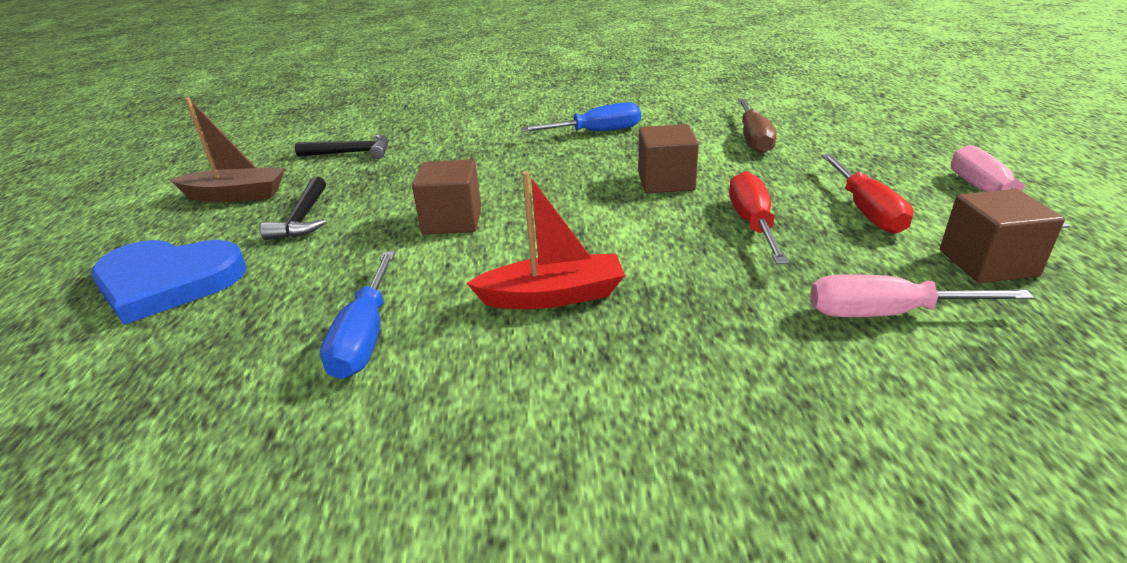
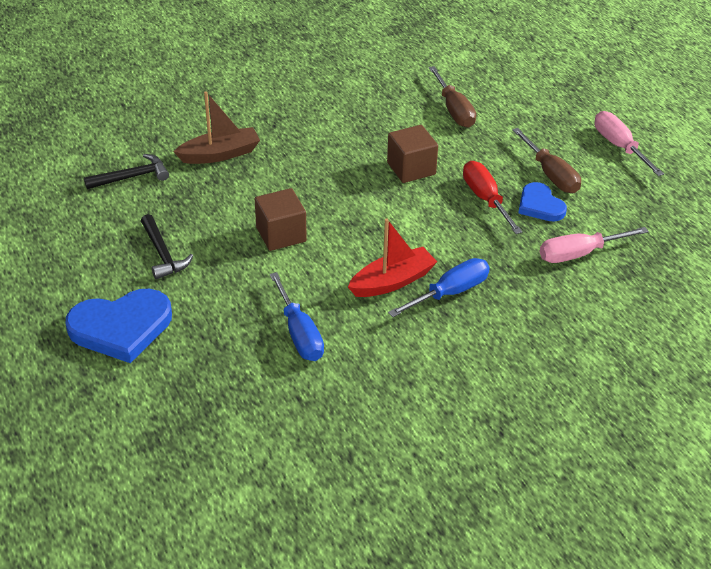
camera: 25 degrees left, 10 degrees up
(235, 195) = (78, 242): brown boat -> brown boat (220, 154)
(596, 132) = (327, 119): blue screwdriver -> blue screwdriver (449, 293)
(836, 242) = (540, 205): none -> blue heart
(866, 210) = (550, 174): red screwdriver -> brown screwdriver
(987, 263) = (624, 206): brown cube -> none

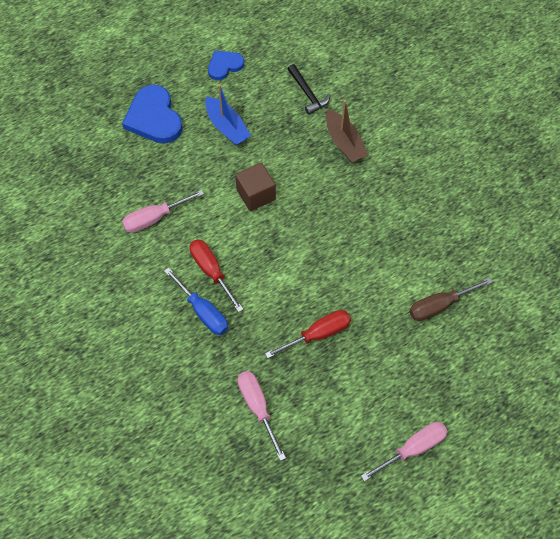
camera: 85 degrees right, 20 degrees up
(163, 254) = (227, 127): black hammer -> blue boat
(299, 333) = (155, 218): blue screwdriver -> pink screwdriver
(392, 281) = (212, 272): red boat -> red screwdriver
(411, 168) = (349, 276): brown cube -> none
(540, 205) = (316, 377): blue heart -> blue heart (224, 66)
(550, 174) = (360, 386): brown screwdriver -> none

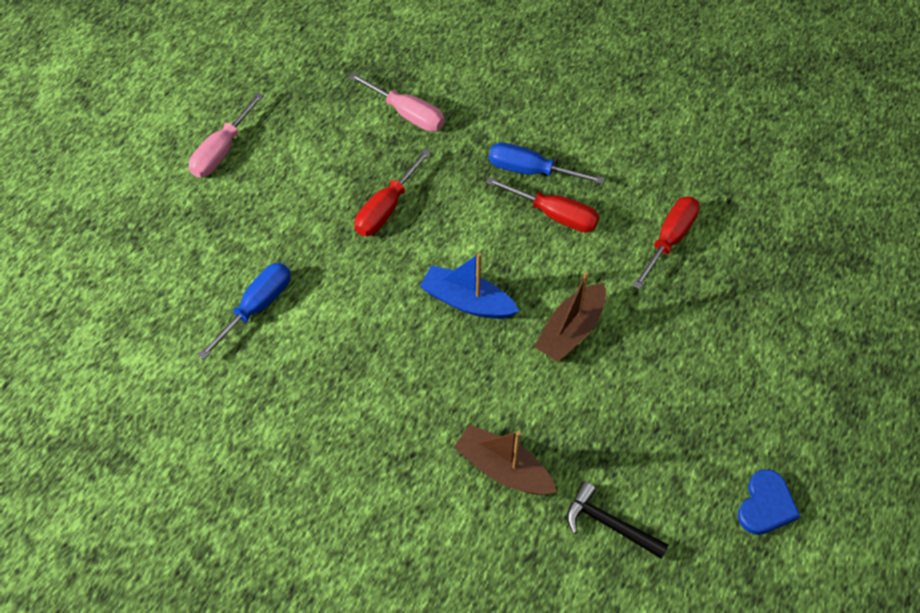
camera: 150 degrees right, 5 degrees down
(154, 118) = (788, 367): blue heart -> none
(155, 218) = (669, 240): pink screwdriver -> red screwdriver
(227, 127) = (682, 405): blue boat -> blue boat (467, 301)
(256, 194) = (571, 330): brown cube -> brown boat
(440, 305) = (256, 307): brown screwdriver -> blue screwdriver

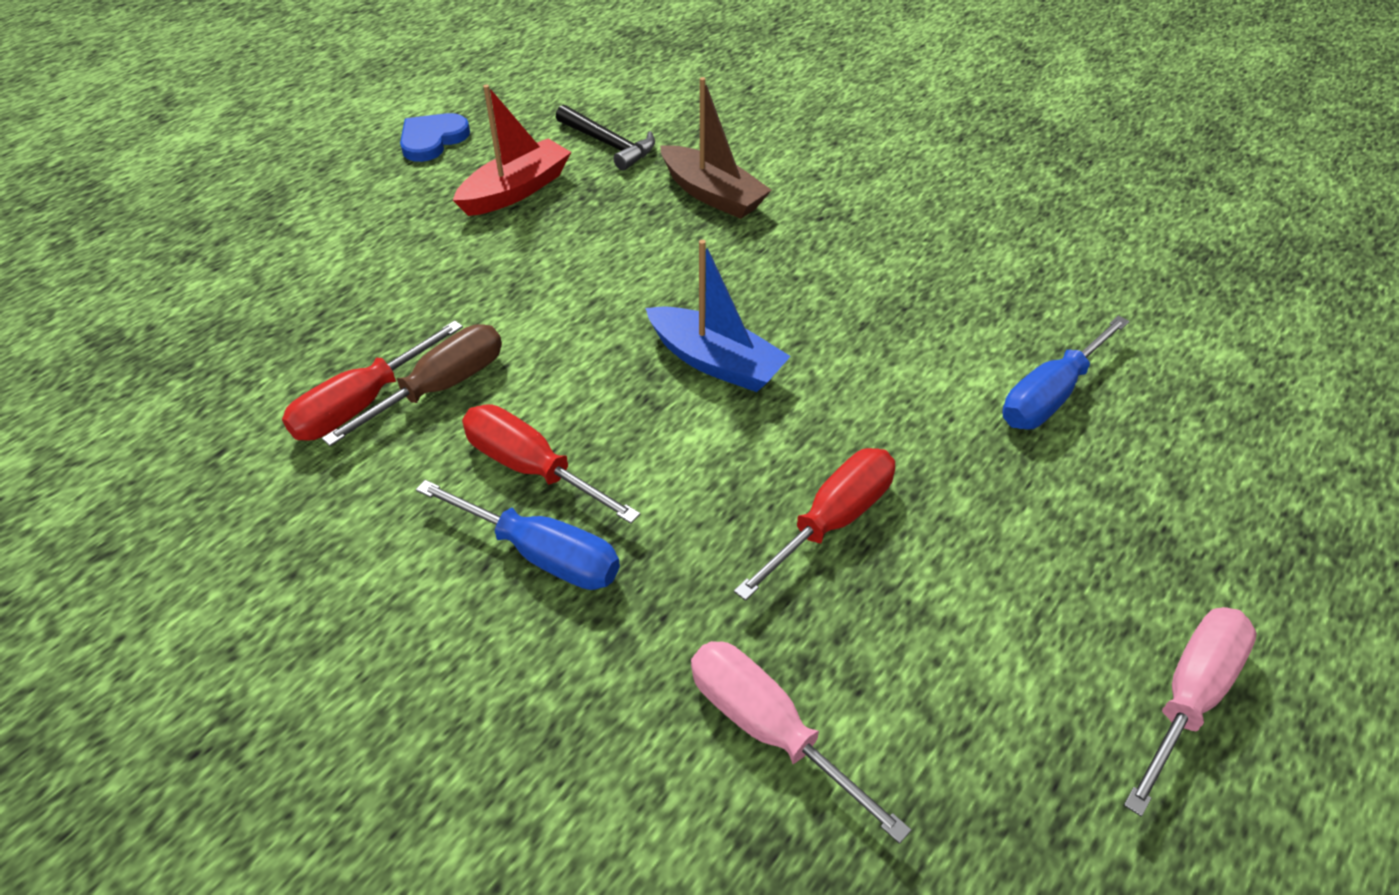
camera: 170 degrees left, 10 degrees down
(571, 330) = (575, 310): brown boat -> none
(630, 257) = (439, 388): none -> brown screwdriver
(663, 448) = (516, 190): none -> red boat

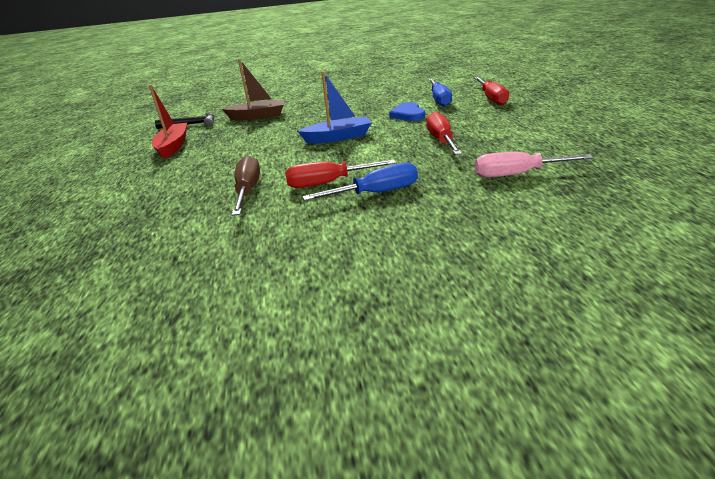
camera: 45 degrees left, 15 degrees down
(362, 403) = (221, 210): red screwdriver -> red screwdriver (491, 98)
(432, 140) = (101, 154): blue heart -> blue heart (408, 114)
(1188, 698) = (573, 116): pink screwdriver -> none

